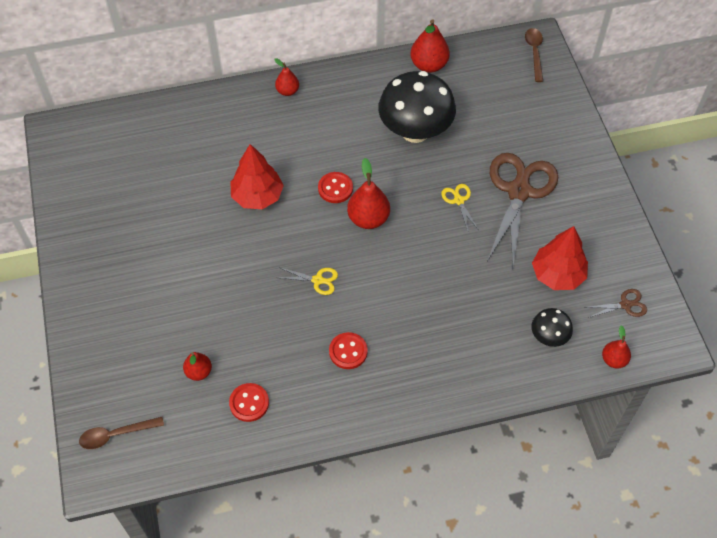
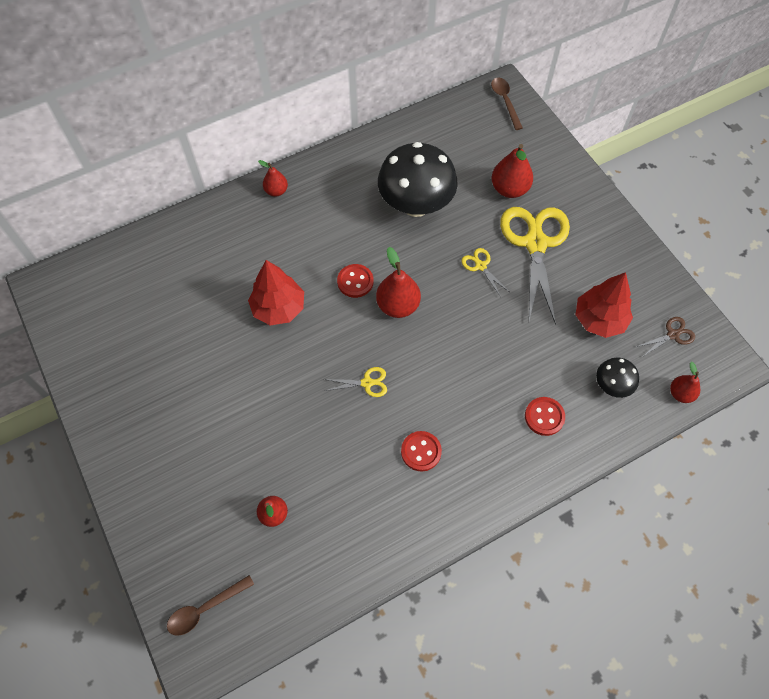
camera: 15 degrees left, 5 degrees up
(249, 403) = (336, 534): red button -> red button (544, 417)
(429, 65) = (408, 135): red pear -> red pear (509, 189)
(519, 191) = (535, 243): brown scissors -> yellow scissors

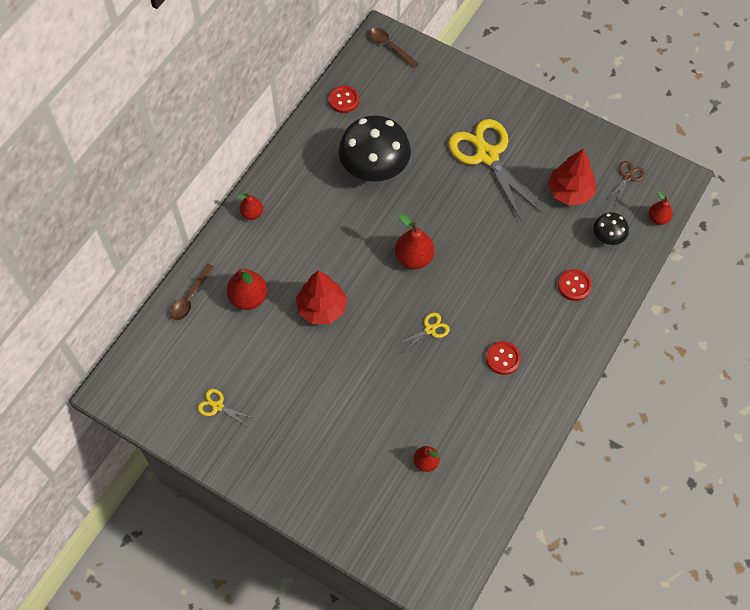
camera: 30 degrees left, 0 degrees up
(205, 608) = (422, 554): brown spoon -> brown spoon (190, 297)
(355, 281) = (368, 256): red button -> red button (343, 100)
(480, 266) = (457, 194): yellow scissors -> yellow scissors (217, 406)
(509, 189) = (440, 120): red pear -> red pear (248, 298)

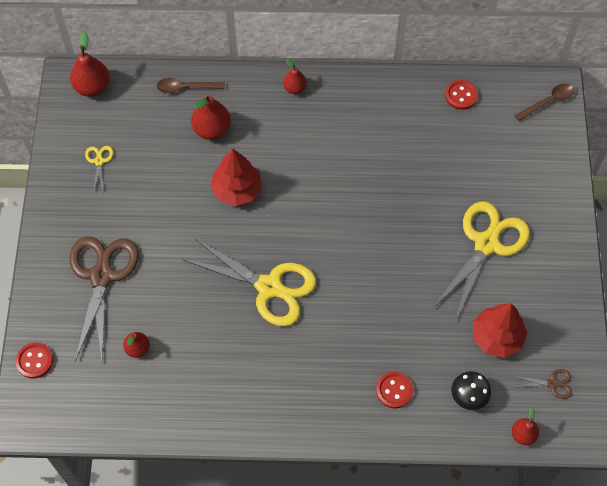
camera: 60 degrees right, 0 degrees up
(337, 459) = (101, 276): none -> brown scissors
(374, 169) = (405, 158): black mushroom -> none
(389, 46) = (548, 101): brown spoon -> brown spoon turned 45 degrees clockwise
(414, 258) = (334, 237): red pear -> red pear (92, 87)
(430, 329) = (269, 287): yellow scissors -> yellow scissors, size x2.33
(503, 358) = (277, 363): red button -> red button (34, 361)

